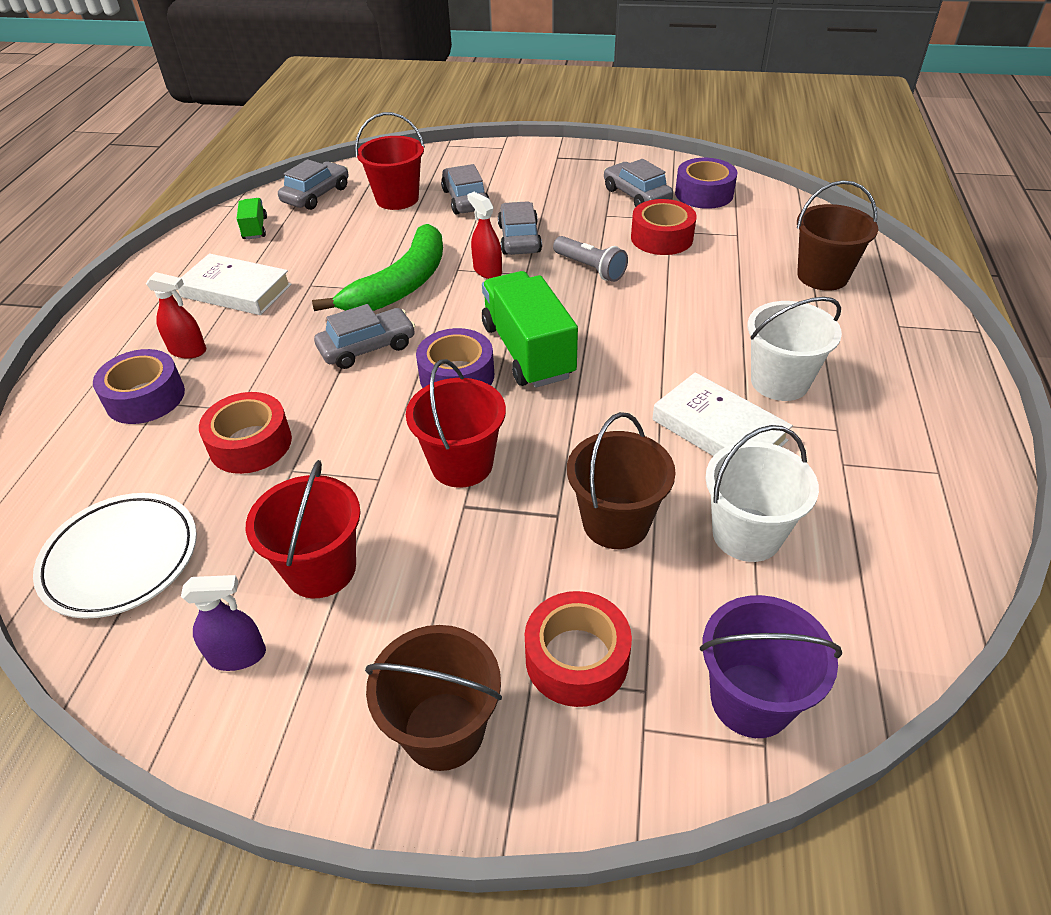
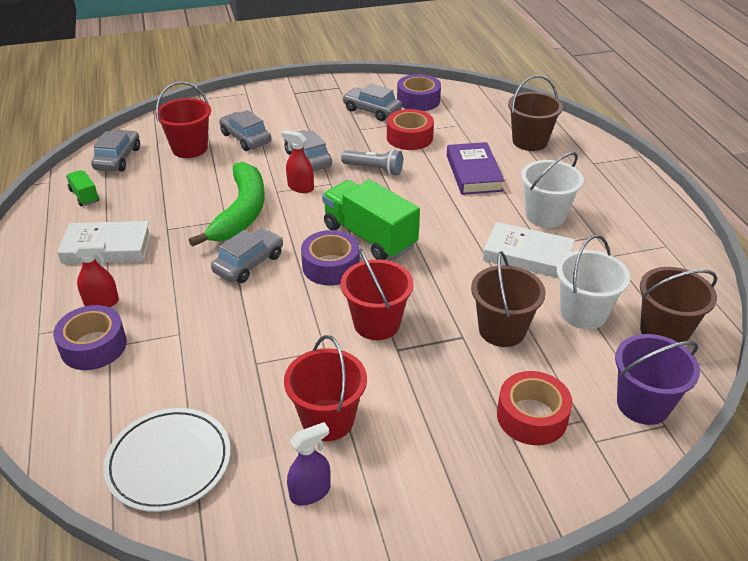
camera: 25 degrees left, 5 degrees down
(250, 444) = (209, 354): red tape -> none
(443, 730) = (480, 485): brown bucket -> brown bucket (664, 331)
(716, 301) = (473, 173): none -> purple book

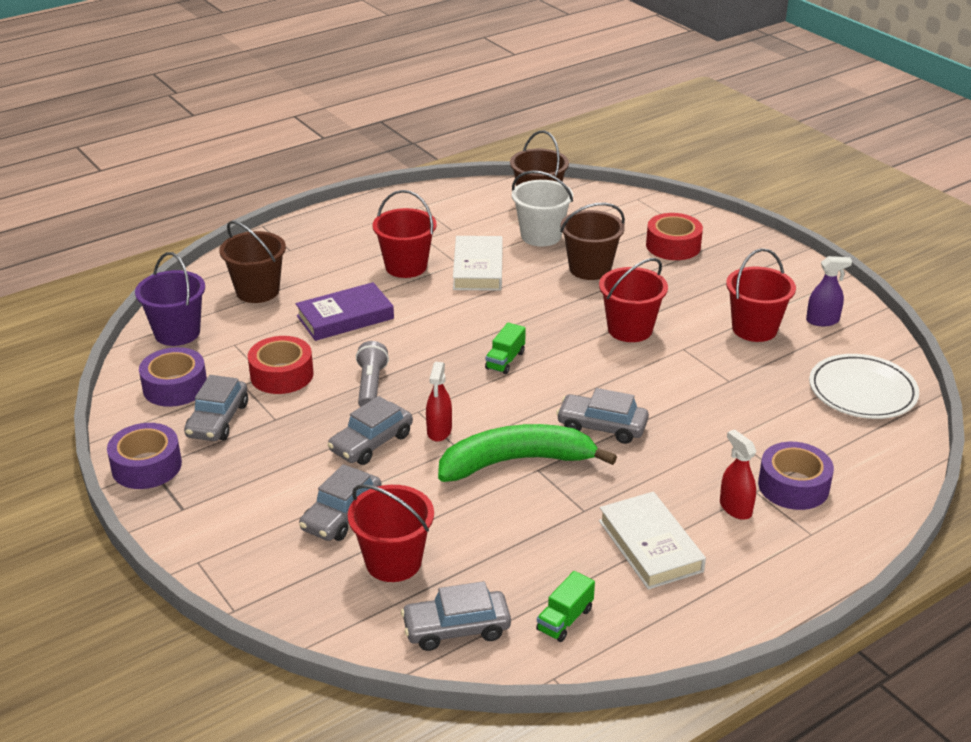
camera: 110 degrees left, 5 degrees down
(310, 492) = (822, 321): purple spray bottle -> purple spray bottle turned 135 degrees clockwise
(331, 266) = (569, 373): purple tape -> purple tape (146, 466)
(369, 237) = (505, 360): green truck -> green truck, size x0.47
(545, 215) = (406, 266): white bucket -> red bucket
(643, 404) = (624, 207): purple bucket -> purple bucket (177, 333)

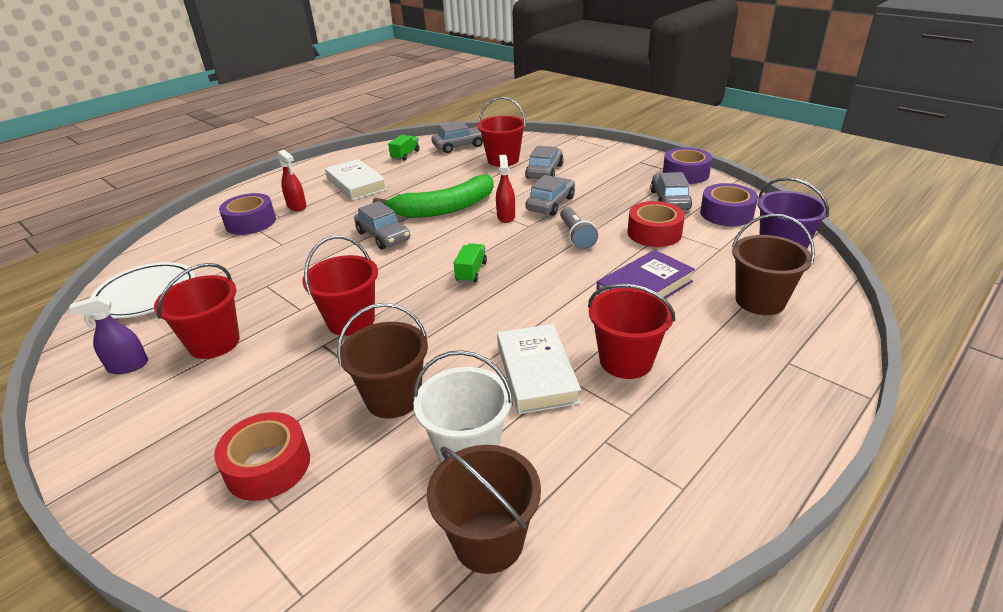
camera: 170 degrees right, 0 degrees up
(602, 427) = (383, 236): grey car -> grey car turned 45 degrees clockwise

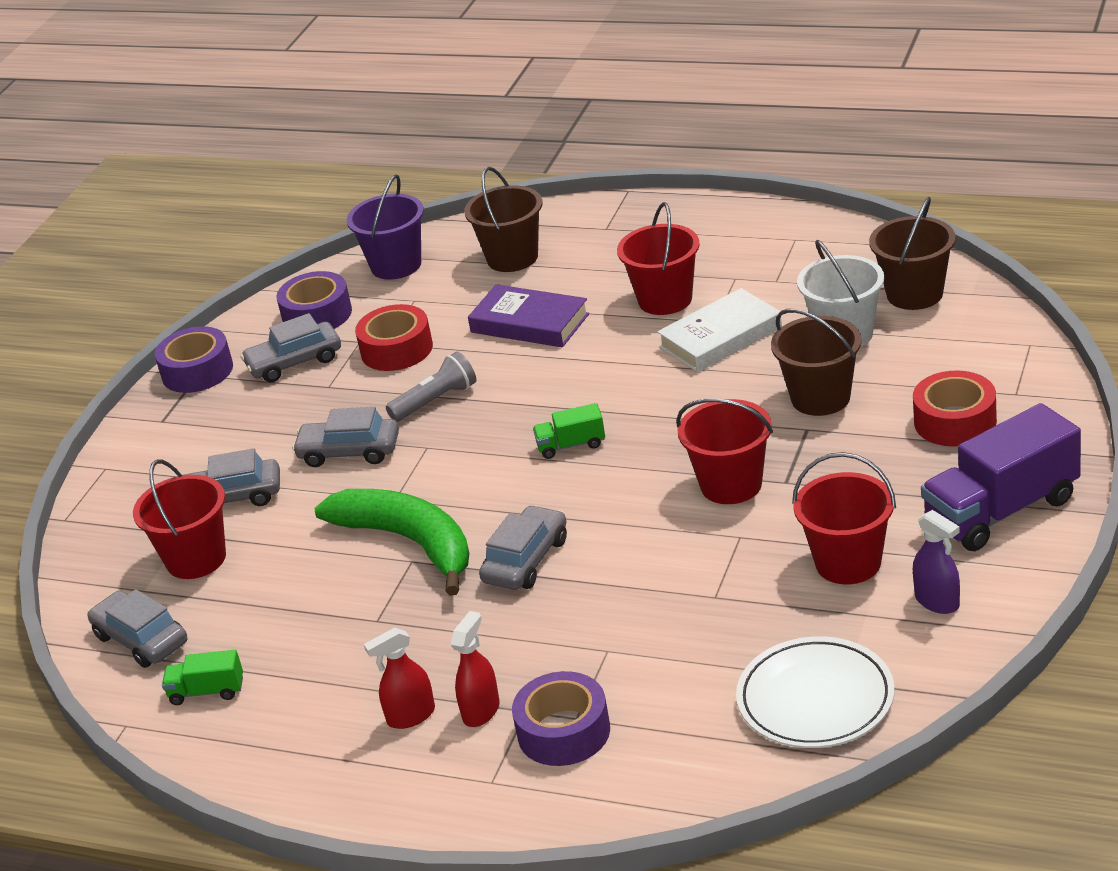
camera: 110 degrees left, 0 degrees up
(144, 439) = (1002, 510): none -> purple truck
(356, 184) = (363, 687): white book -> none
(506, 216) = (408, 475): red spray bottle -> red spray bottle (411, 716)

